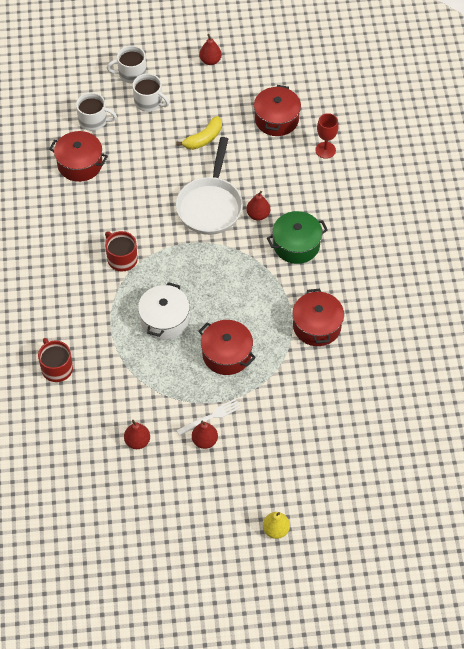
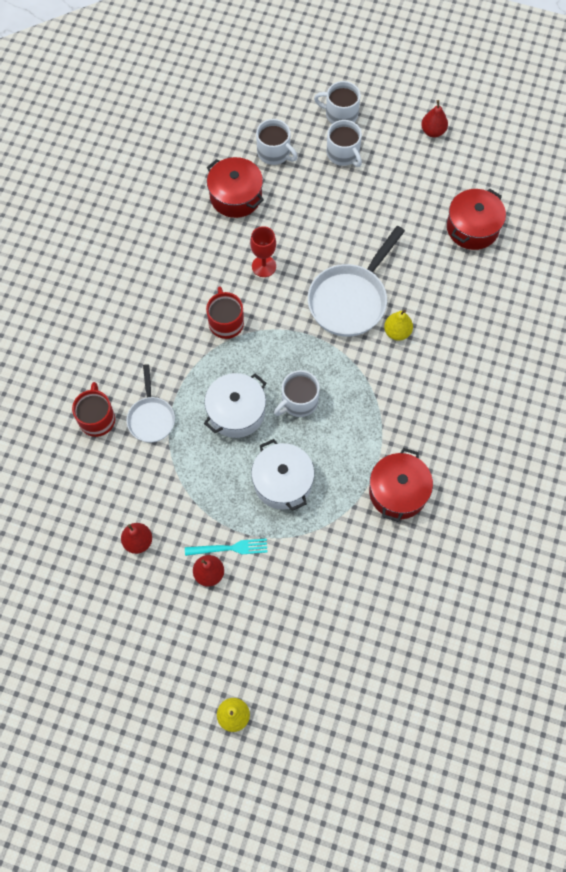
camera: 25 degrees right, 10 degrees up
(99, 350) = (151, 418): none -> white pan
(203, 139) = (381, 219): yellow banana -> none
(209, 293) = (298, 401): none -> white mug
(211, 417) = (230, 548): white fork -> turquoise fork
(226, 354) = (282, 482): red pot -> white pot
(258, 215) = (397, 332): red pear -> yellow pear
(296, 245) = (422, 385): green pot -> none
(325, 150) = (509, 285): red goblet -> red goblet (264, 266)

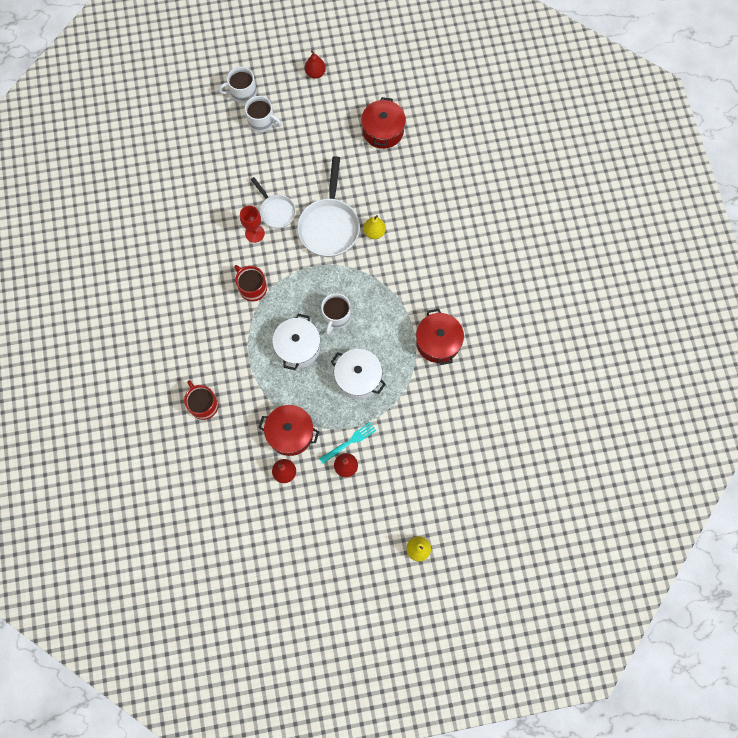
camera: 30 degrees left, 5 degrees up
(151, 418) = (241, 383): white pan -> white pan (276, 211)
(236, 196) = (203, 192): red pot -> red pot (290, 433)
(274, 153) = (212, 145): white mug -> none

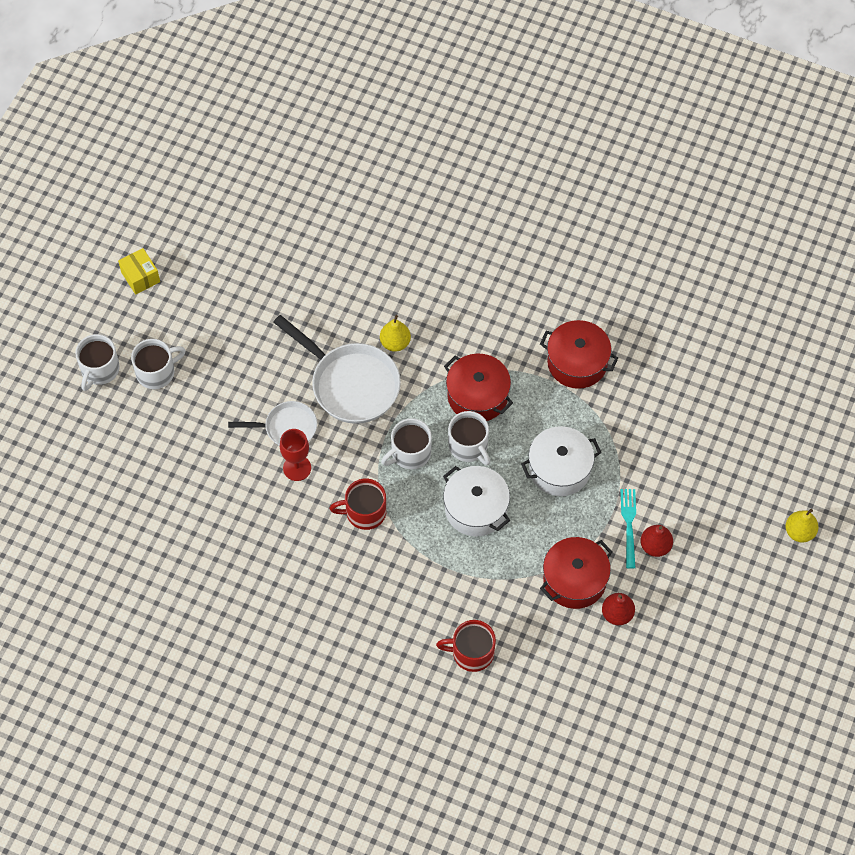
camera: 55 degrees left, 10 degrees down
(308, 287) = (410, 453): none -> white mug
(315, 73) = (140, 277): red pear -> yellow box
(383, 131) = (275, 255): red pot -> red pot (477, 396)

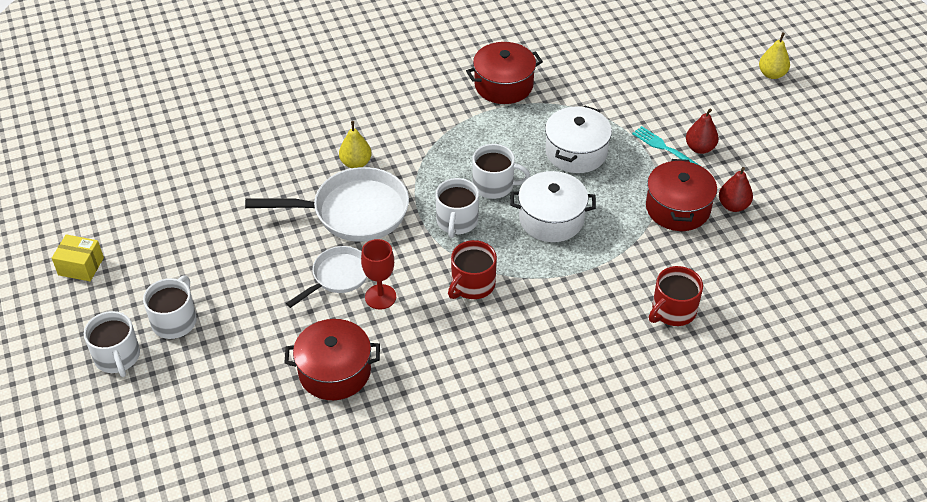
camera: 45 degrees left, 15 degrees down
(477, 396) = (460, 152): red pot -> red pot (334, 371)

